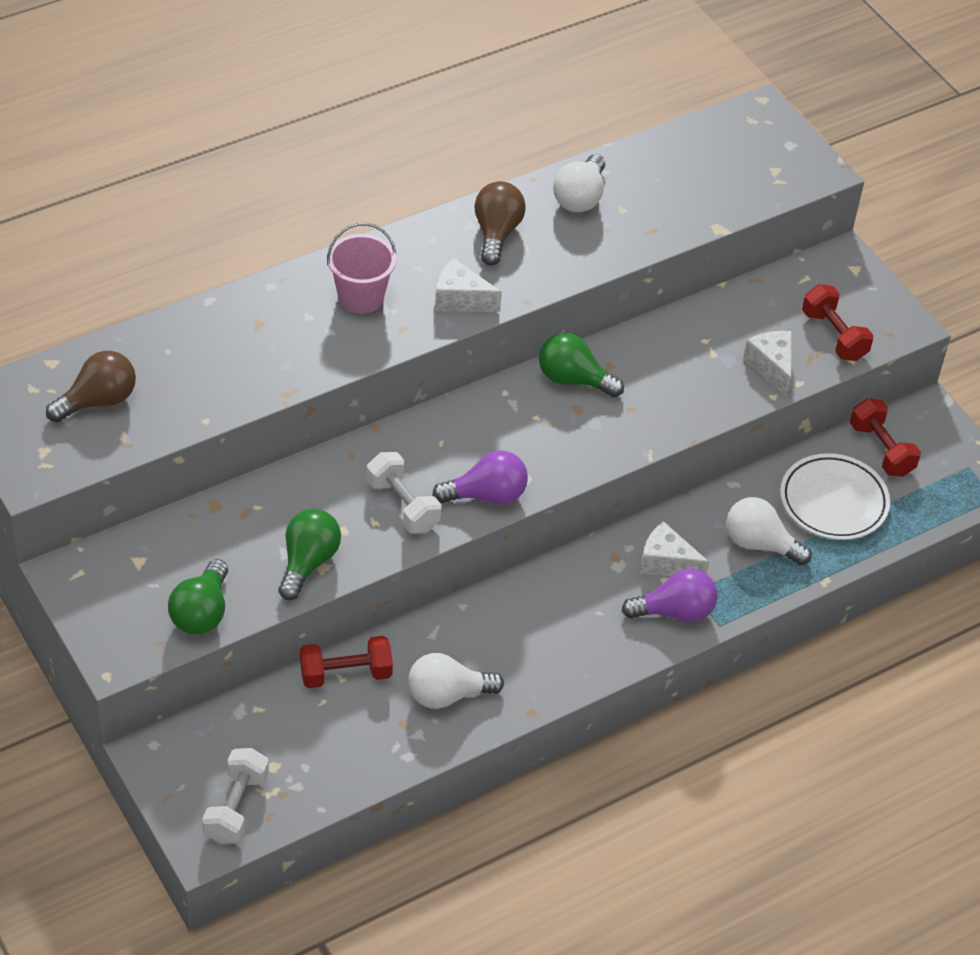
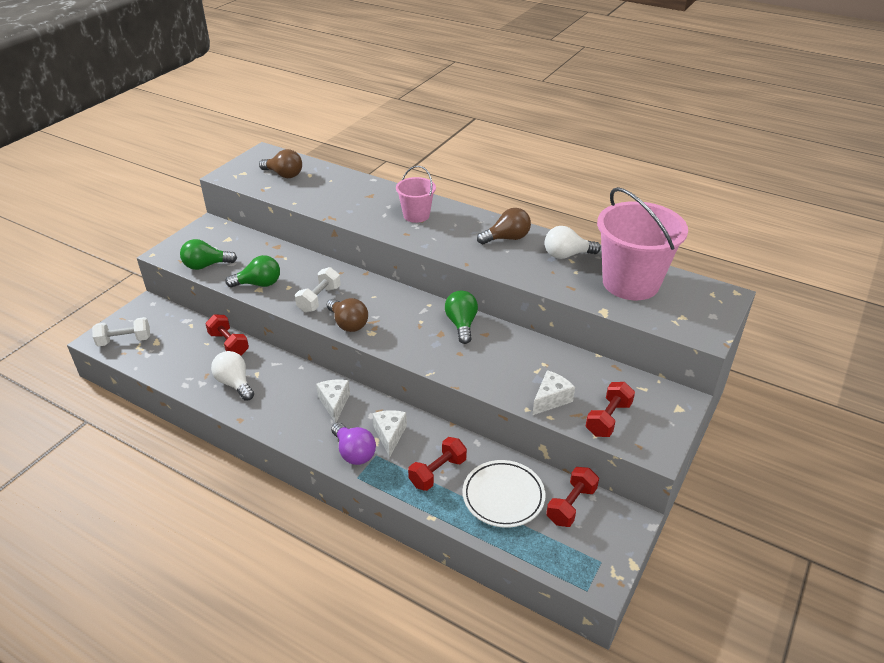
camera: 65 degrees right, 10 degrees down
(460, 299) = (445, 243): white cheese -> white cheese (334, 403)
(486, 495) = (348, 324): purple light bulb -> brown light bulb
(681, 174) = (630, 283): none -> pink bucket
(760, 544) = (437, 472): white light bulb -> red dumbbell

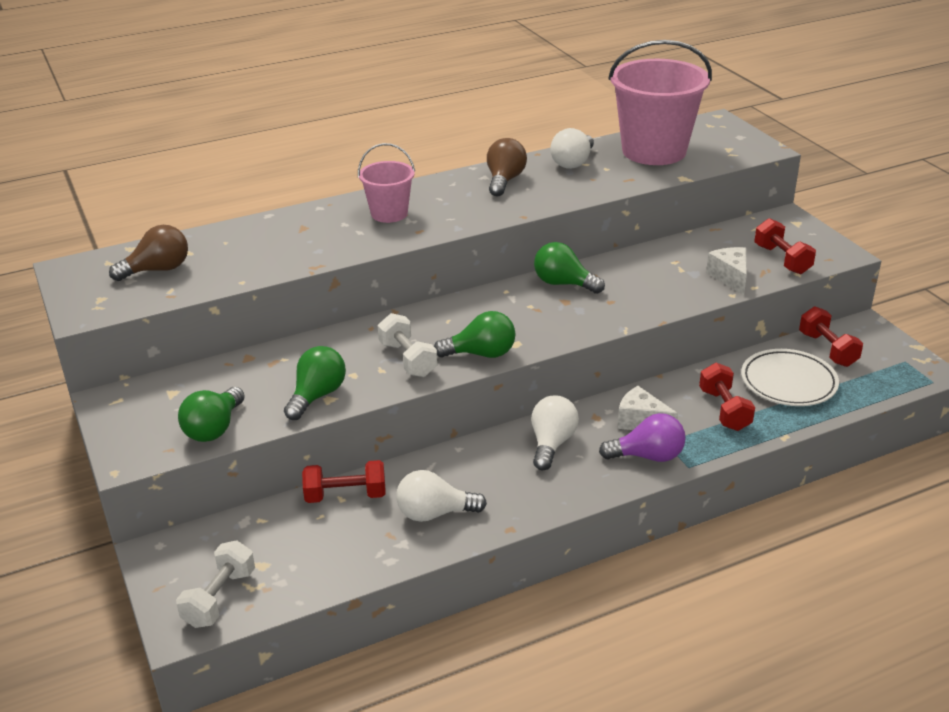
camera: 55 degrees left, 5 degrees down
(334, 403) = (552, 443): white cheese -> white light bulb
(348, 324) = (481, 354): brown light bulb -> green light bulb

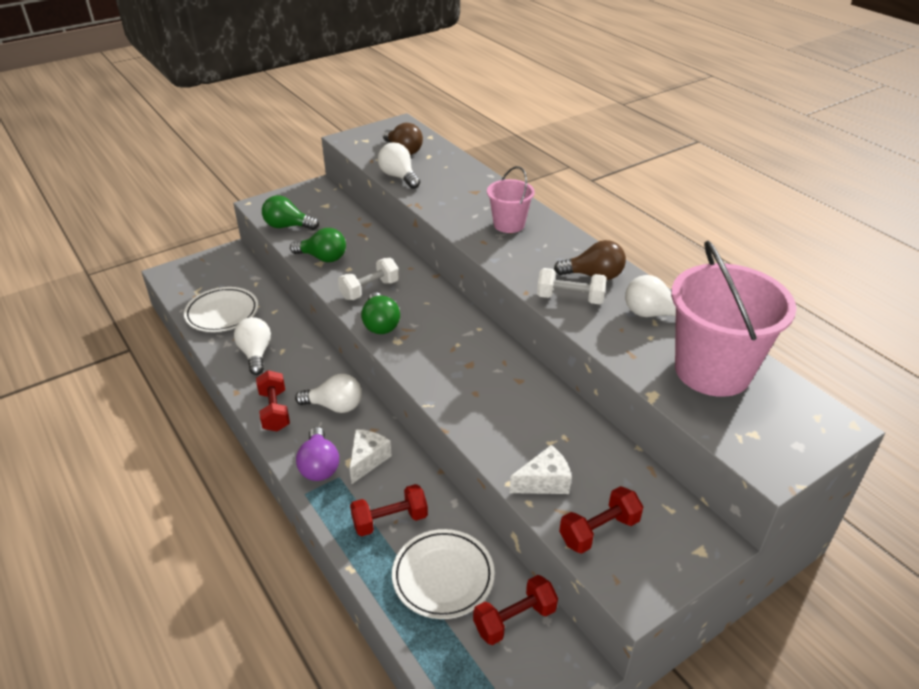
camera: 80 degrees right, 5 degrees up
(219, 598) = (189, 281): white dumbbell -> white dumbbell (570, 298)
(233, 276) = (399, 177): none -> white light bulb
(326, 553) = (222, 313): none -> white plate
(346, 495) = (276, 312): red dumbbell -> red dumbbell (274, 411)
(563, 284) = (499, 361): green light bulb -> none

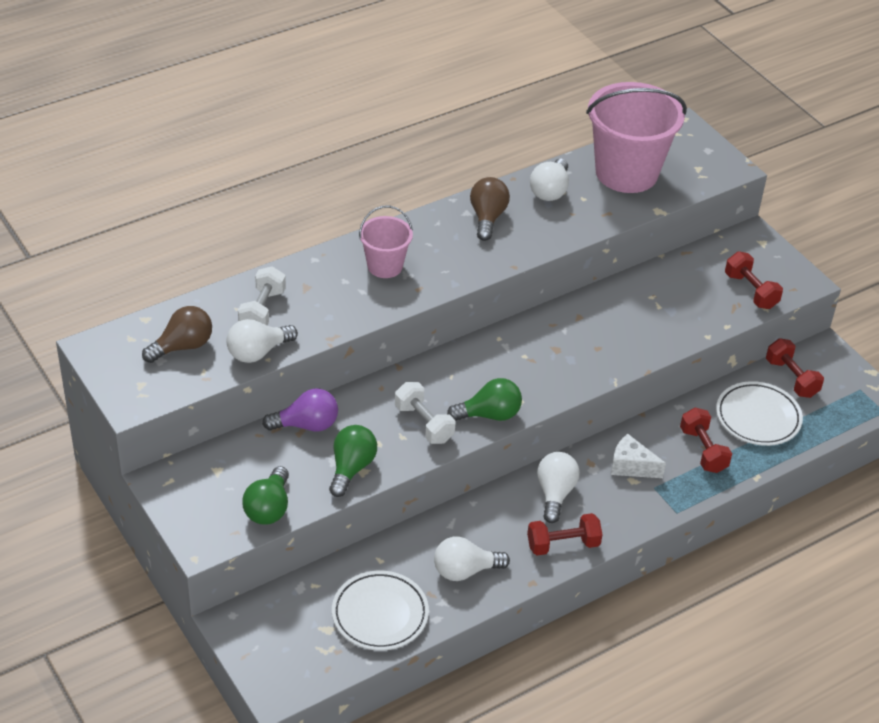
camera: 90 degrees left, 5 degrees up
(319, 466) = (640, 503): purple light bulb -> purple light bulb (306, 425)
(544, 482) = (704, 315): white cheese -> none
(570, 298) = (525, 238): white dumbbell -> white dumbbell (262, 310)

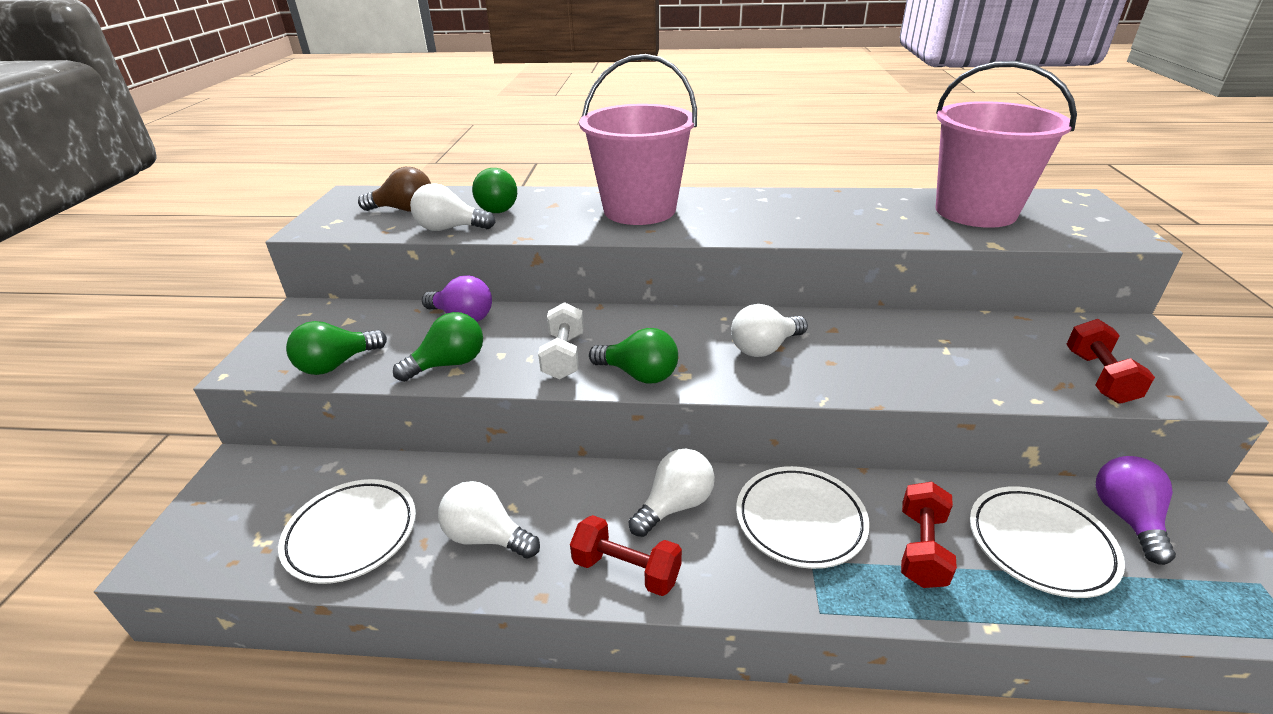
camera: 40 degrees right, 10 degrees down
(262, 310) = (497, 207): white dumbbell -> green light bulb
(385, 266) = (639, 210): pink bucket -> pink bucket, size x1.90
(487, 218) = (780, 206): brown light bulb -> none
(550, 191) = (869, 204): white light bulb -> white light bulb (764, 348)
(631, 466) = (800, 520): white cheese -> white plate
(791, 378) = (1127, 518): red dumbbell -> purple light bulb

